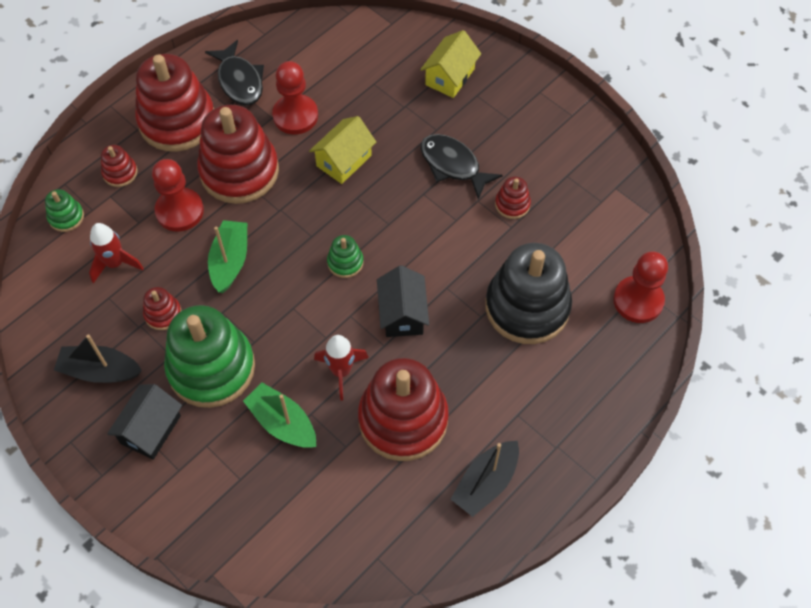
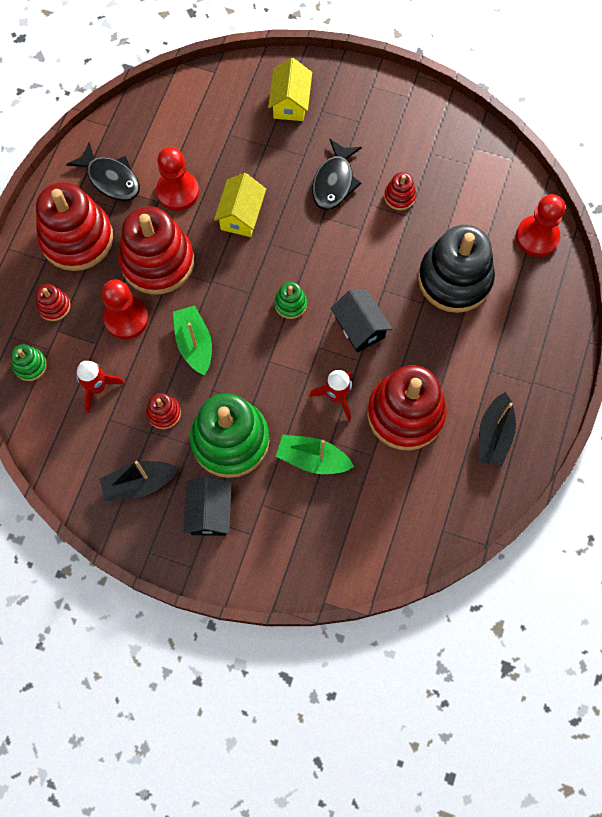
camera: 25 degrees left, 10 degrees up
(453, 165) = (334, 182): black fish -> black fish turned 90 degrees counterclockwise

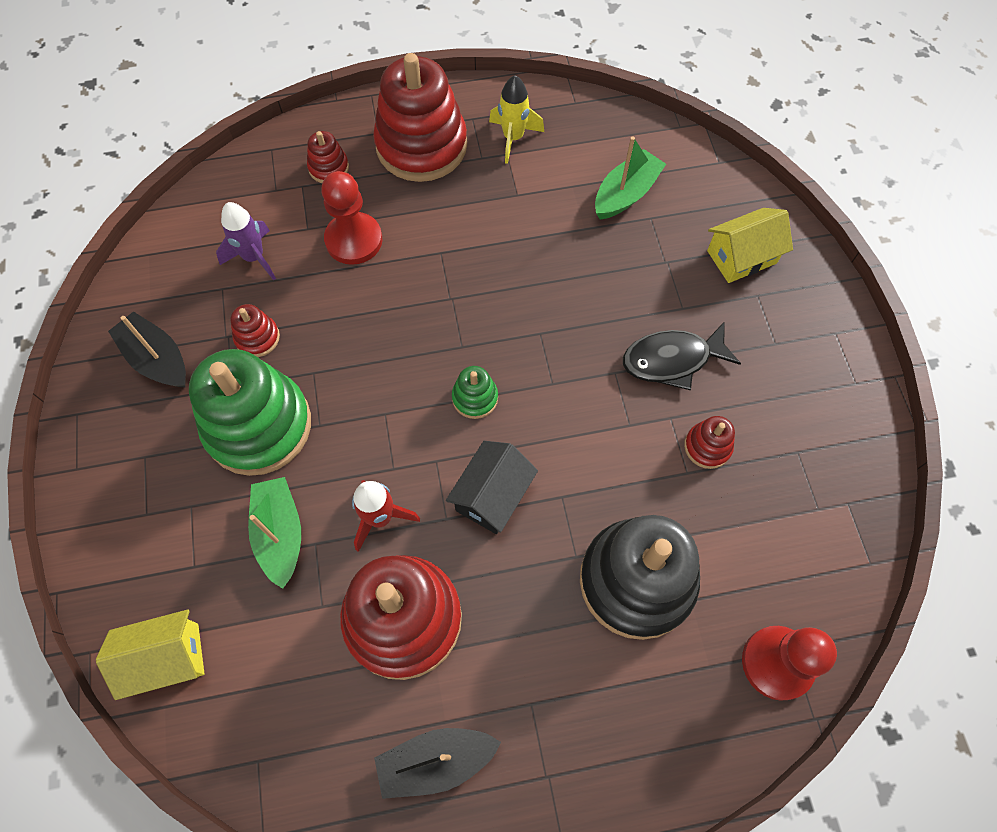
camera: 60 degrees right, 5 degrees down
(30, 365) = (247, 183): green stacking toy -> none
(97, 388) = (254, 257): red rocket -> purple rocket
(111, 179) = (513, 138): black fish -> yellow rocket
(157, 261) = (442, 233): red stacking toy -> none
(178, 191) = (542, 206): red pawn -> none
(194, 344) = (361, 323): green boat -> green boat (626, 194)
(210, 512) = (154, 452): black house -> none
(241, 215) = (556, 284): yellow house -> yellow house (167, 658)

